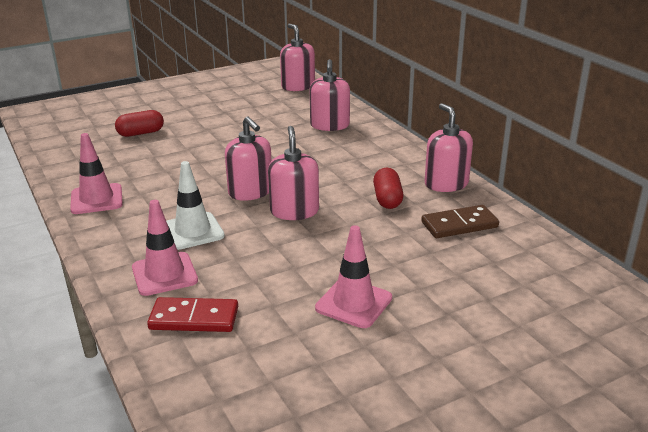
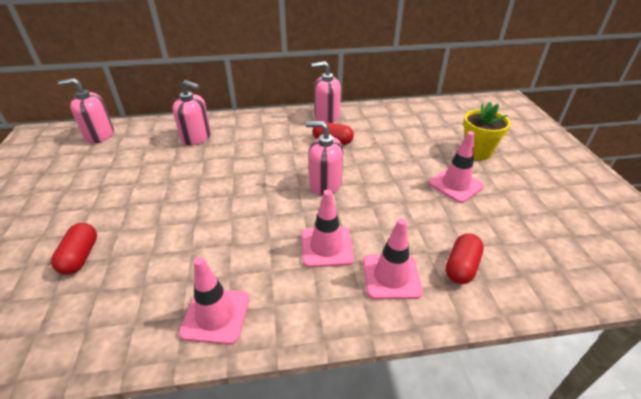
camera: 70 degrees left, 10 degrees up
(193, 231) = (326, 247): white traffic cone -> pink traffic cone
(194, 318) = (461, 267): red domino -> red capsule
(250, 192) = (278, 200): pink soap dispenser -> none
(458, 317) = (477, 152): none -> yellow flower pot
(459, 225) = (379, 125): brown domino -> none

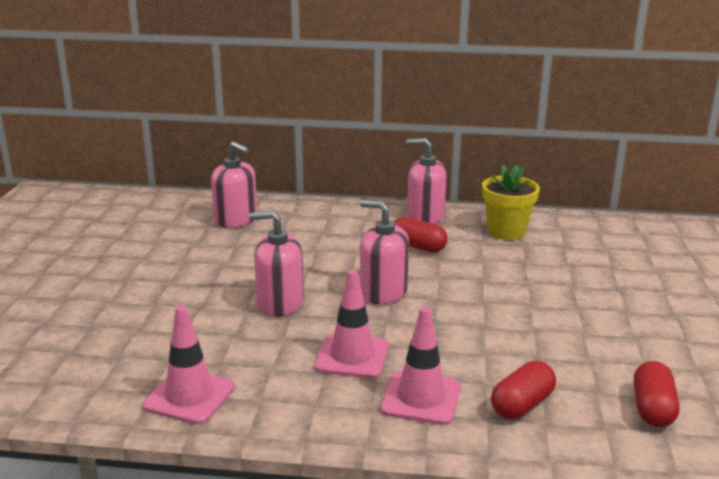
camera: 15 degrees right, 15 degrees down
(80, 257) = (59, 319): red capsule -> red capsule (652, 409)
(99, 135) = (117, 203): pink soap dispenser -> pink soap dispenser (280, 303)
(455, 185) = (570, 319): pink traffic cone -> none
(477, 152) = (628, 286): yellow flower pot -> yellow flower pot (506, 231)

